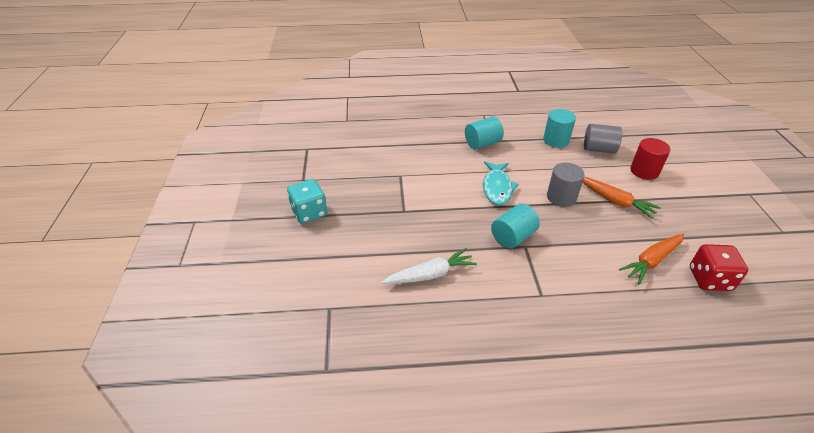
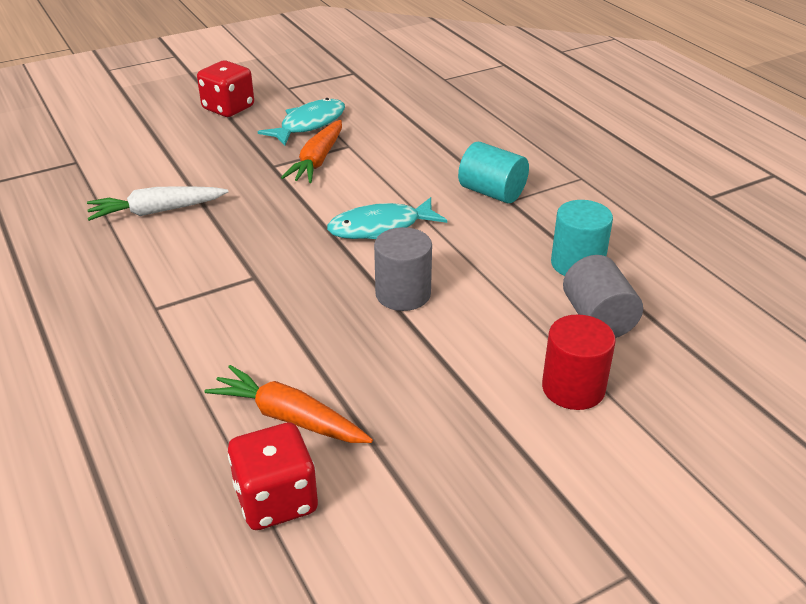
camera: 65 degrees right, 5 degrees down
(309, 212) = (228, 108): turquoise dice -> red dice
(362, 183) = (309, 124): none -> turquoise fish
(430, 274) = (157, 211): white carrot -> white carrot turned 120 degrees clockwise
(513, 237) = (269, 262): turquoise cylinder -> none
(615, 201) = (437, 357): orange carrot -> orange carrot (318, 160)

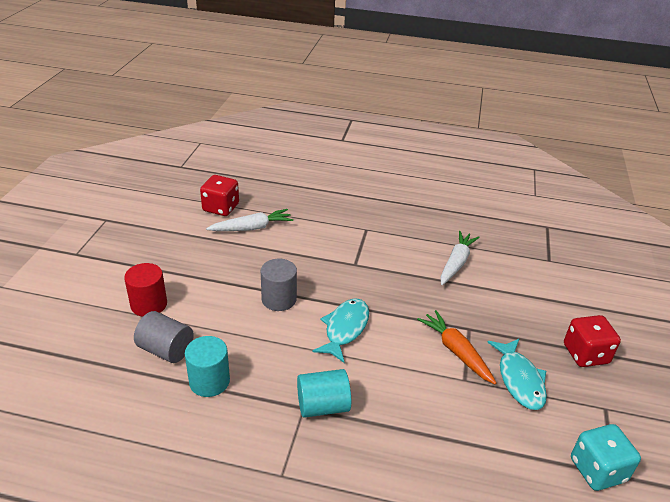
camera: 130 degrees right, 0 degrees up
(289, 418) = (251, 228): orange carrot -> white carrot
(359, 77) = (597, 470): none -> turquoise dice

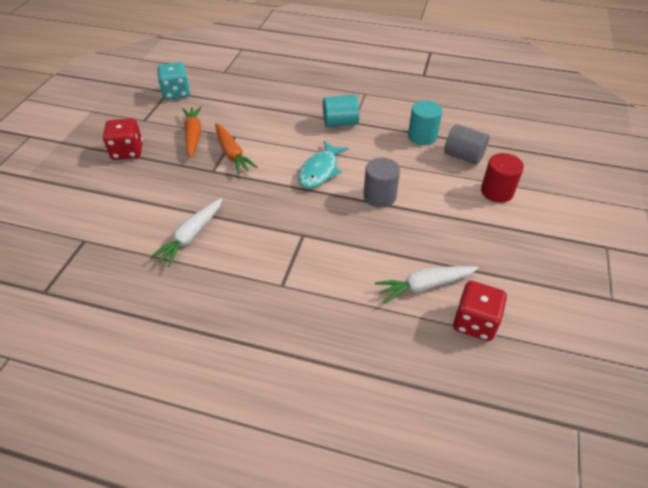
camera: 175 degrees left, 10 degrees up
(519, 380) = (193, 136): turquoise fish -> orange carrot

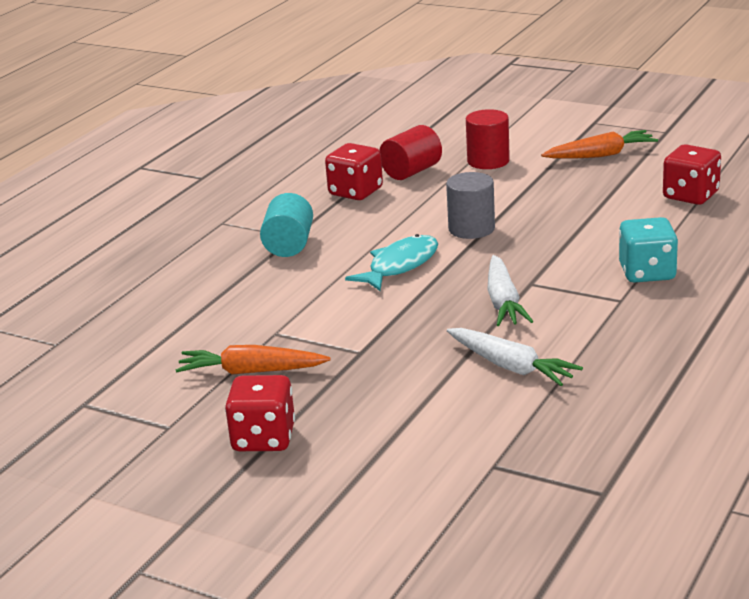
camera: 75 degrees left, 20 degrees down
(176, 93) = (96, 394): turquoise dice -> turquoise dice (647, 273)
(232, 154) = (323, 335): orange carrot -> orange carrot (600, 155)
(320, 171) = (400, 265): turquoise fish -> turquoise fish turned 90 degrees counterclockwise
(422, 136) = (355, 192): turquoise cylinder -> red dice
(425, 286) = (635, 215): white carrot -> white carrot (503, 302)
(463, 156) = (411, 172): grey cylinder -> red cylinder

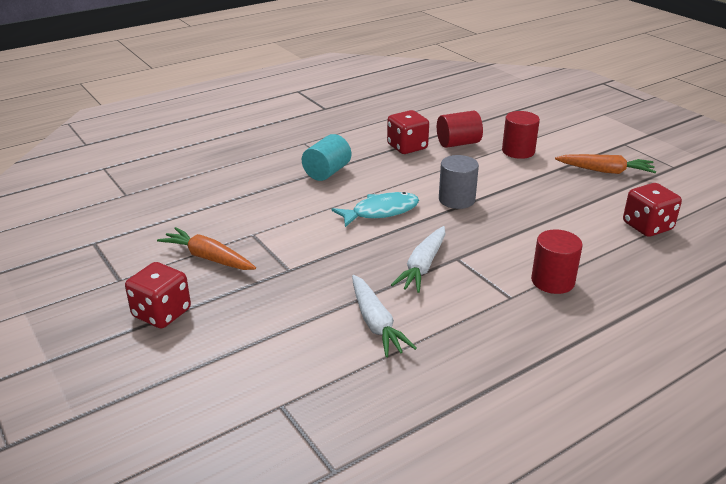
camera: 25 degrees right, 5 degrees up
(647, 273) = (552, 281): turquoise dice -> red cylinder

